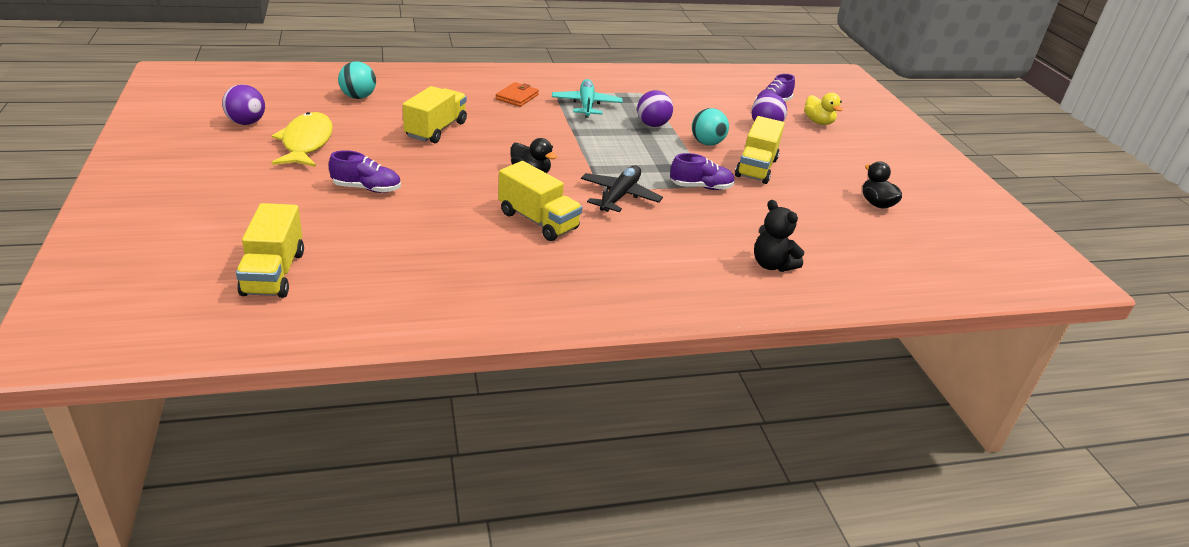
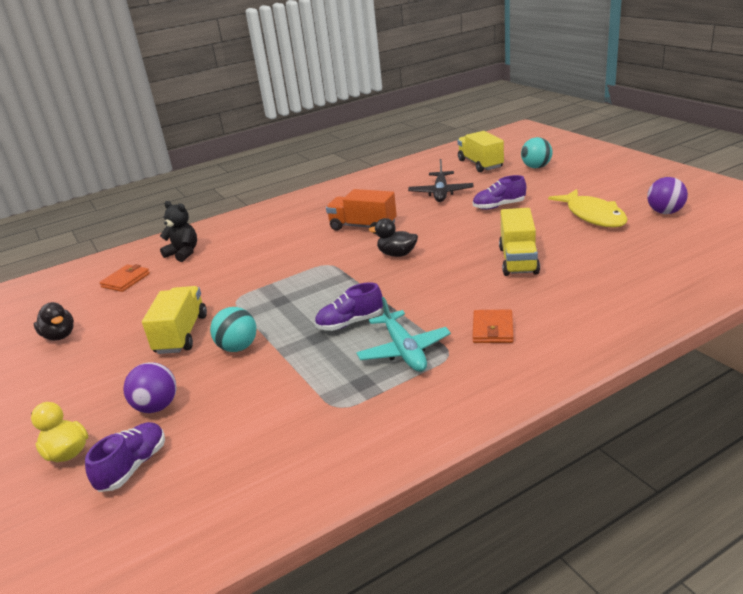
camera: 170 degrees right, 5 degrees down
(358, 97) = (638, 264): turquoise ball -> turquoise ball (536, 167)
(538, 221) = (363, 226): yellow truck -> orange truck
(619, 196) = (312, 261): black plane -> black plane (441, 193)
(652, 125) = (309, 350): purple ball -> none
(701, 187) = (241, 293): purple shoe -> purple shoe (350, 323)
(835, 248) = (126, 280): none -> orange wallet

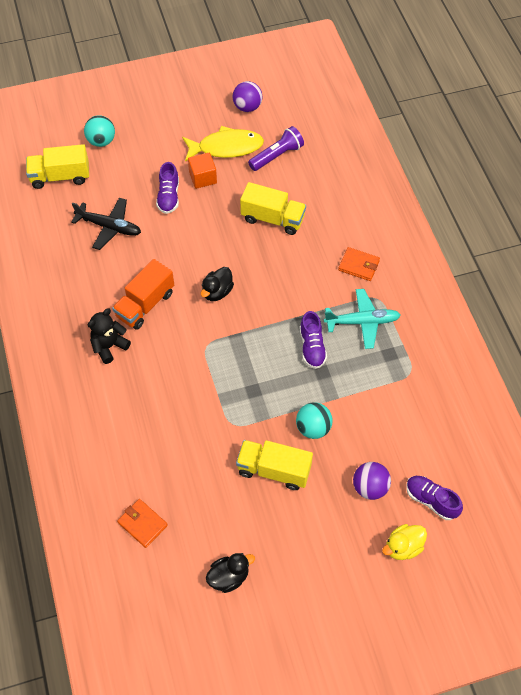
camera: 80 degrees left, 30 degrees up
(183, 253) = (109, 468): black teddy bear -> black teddy bear (109, 346)
(538, 215) = (203, 178): none -> orange cube
(613, 242) = (277, 156): none -> purple flashlight

